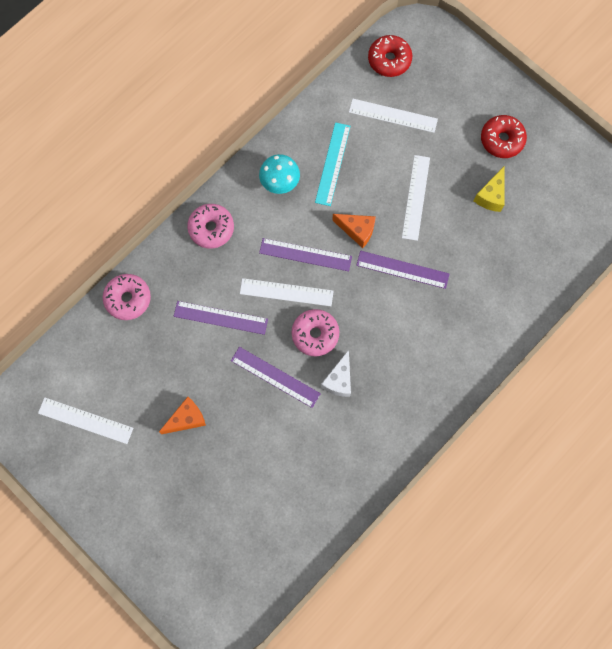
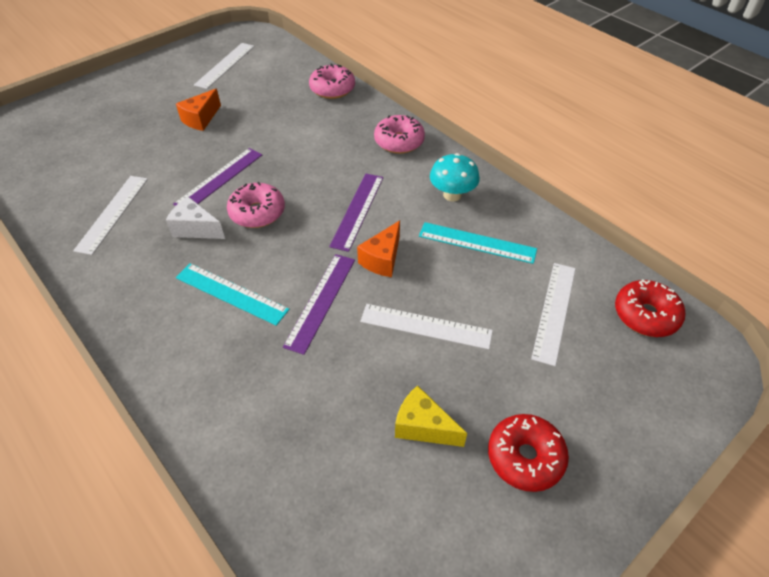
camera: 95 degrees right, 25 degrees down
(187, 419) = (201, 119): orange cheese -> orange cheese turned 60 degrees clockwise
(220, 317) = (298, 144): purple ruler -> none
(286, 292) = (314, 192): white ruler -> white ruler (112, 213)
(403, 334) = (231, 293): none -> turquoise ruler

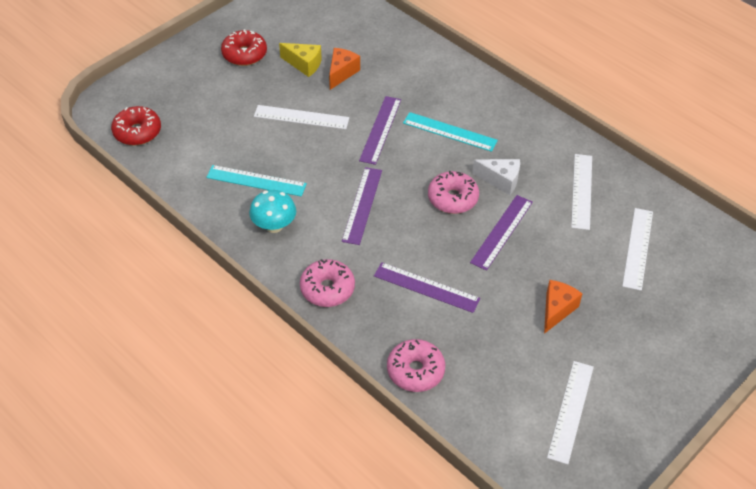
camera: 175 degrees right, 0 degrees up
(309, 139) = (426, 287): none -> purple ruler
(382, 259) = (336, 163): orange cheese -> orange cheese (342, 73)
(554, 311) = (205, 131): white ruler -> white ruler (637, 248)

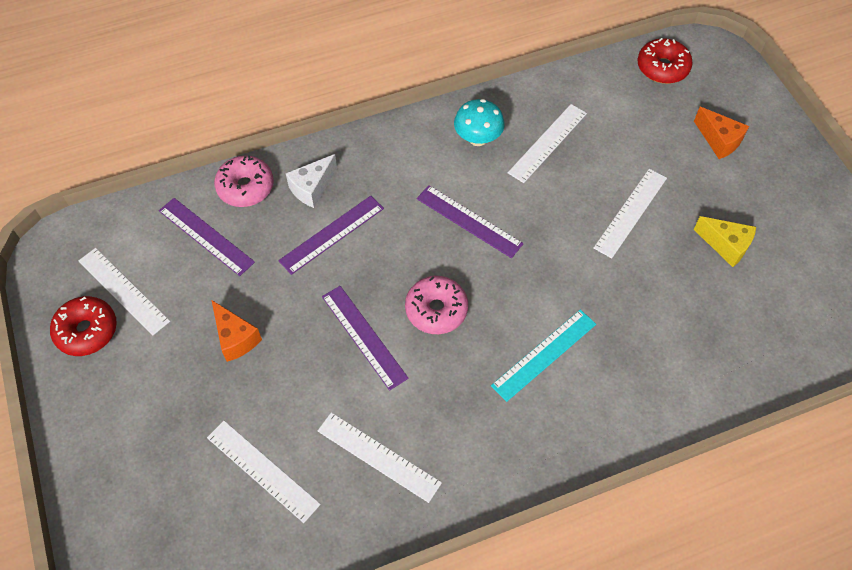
camera: 115 degrees right, 10 degrees up
(244, 54) = (764, 192): red donut -> red donut (87, 331)
(256, 181) = (547, 143): turquoise ruler -> white ruler
(304, 64) = (726, 246): yellow cheese -> yellow cheese turned 105 degrees counterclockwise
(327, 289) = (376, 154): pink donut -> none
(342, 73) = (696, 279): orange cheese -> orange cheese (719, 141)
(380, 129) = (578, 282): purple ruler -> purple ruler (206, 236)
(500, 181) = (439, 373): white cheese -> white cheese (312, 188)

